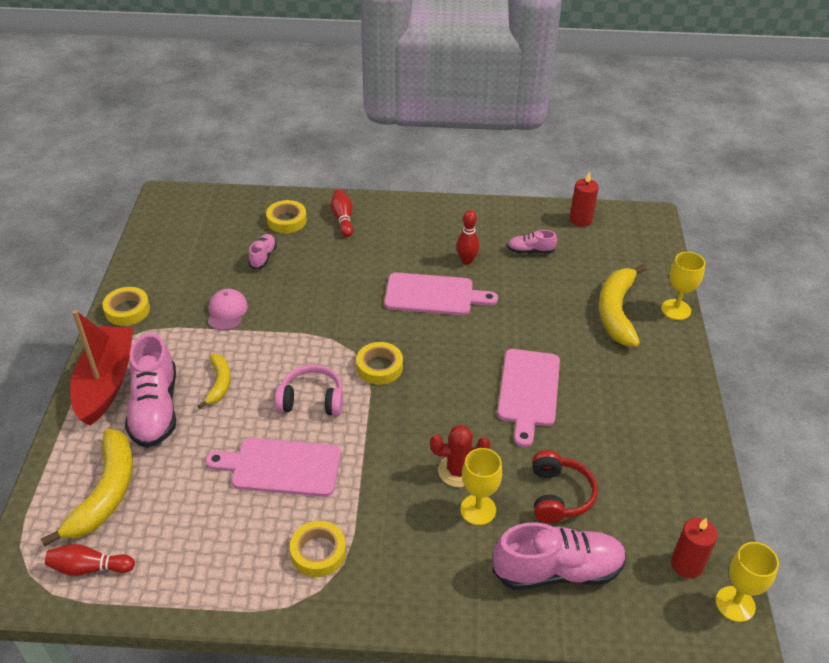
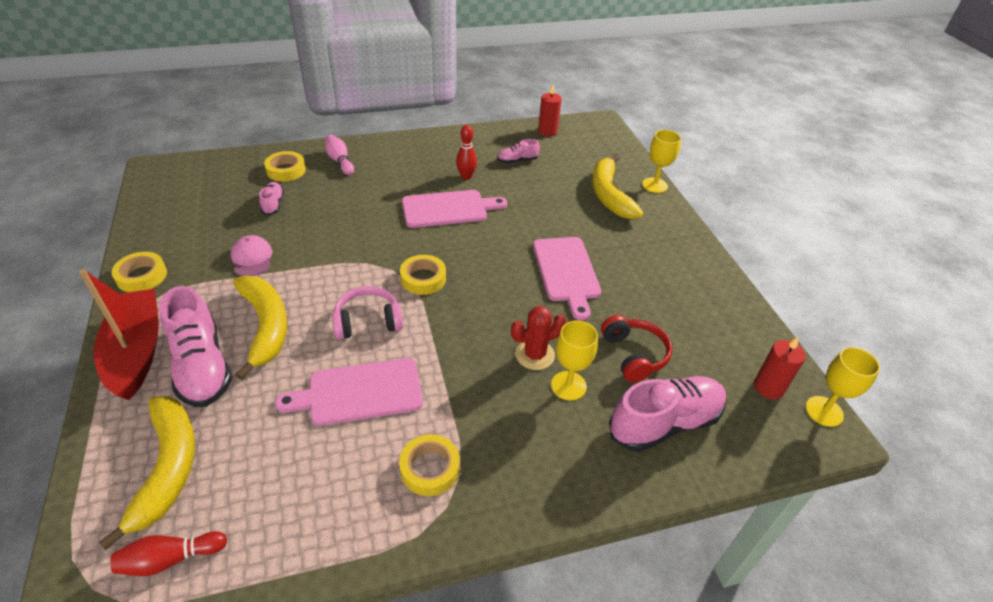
camera: 20 degrees left, 0 degrees up
(219, 383) = (265, 326): yellow banana -> yellow banana, size x1.80
(343, 219) = (340, 161): red bowling pin -> pink bowling pin

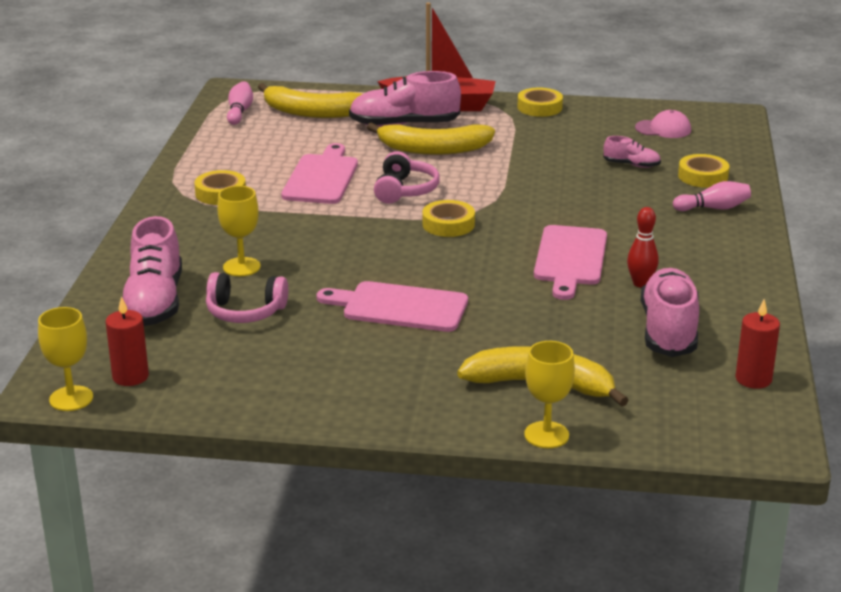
camera: 115 degrees right, 15 degrees down
(170, 559) = (239, 112): red bowling pin -> pink bowling pin
(252, 258) = (538, 150): pink cap -> pink cap (663, 129)
(517, 161) = (668, 331): pink shoe -> pink shoe, size x2.03
(534, 355) = (293, 259): red cactus -> none
(633, 355) = (245, 311): red headphones -> pink headphones

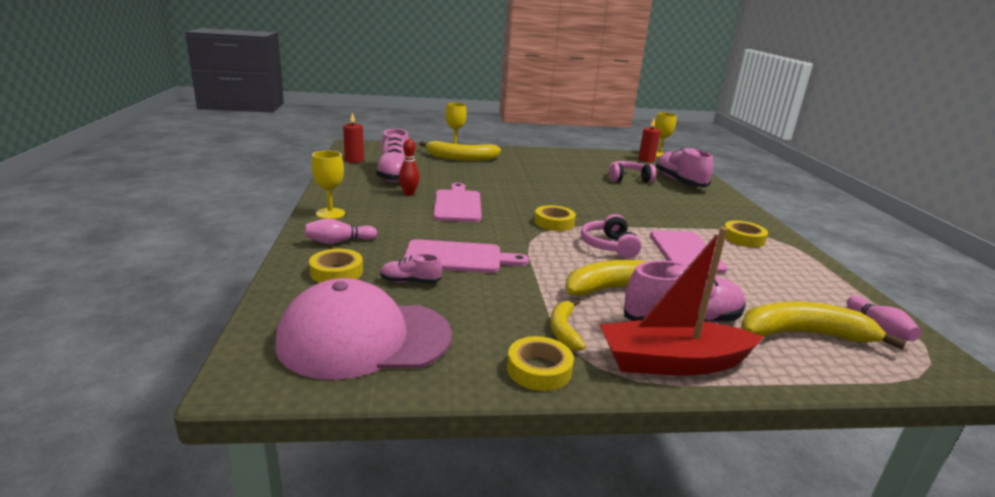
camera: 165 degrees right, 5 degrees down
(241, 267) = (659, 196): yellow goblet -> yellow goblet (330, 214)
(400, 307) = (549, 182): pink cutting board -> pink cutting board (458, 258)
(508, 125) = (564, 330): none -> yellow banana
(663, 129) = (364, 338): pink cap -> pink cap, size x2.29

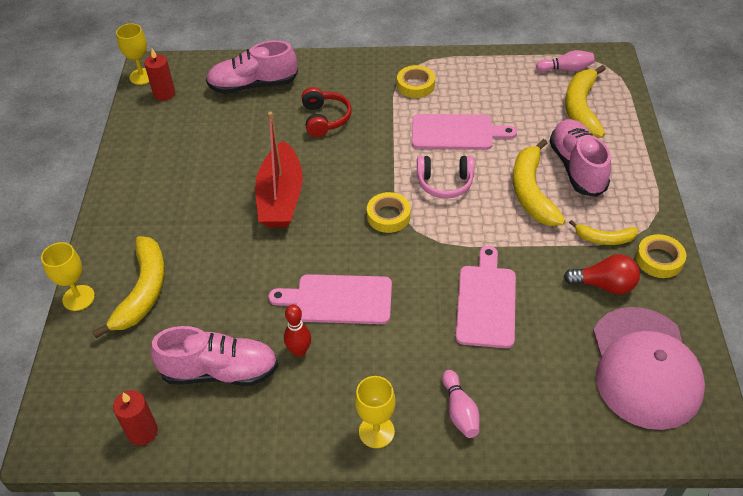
camera: 80 degrees left, 25 degrees up
(336, 272) = (533, 403): yellow tape -> none
(410, 281) = (543, 340): pink shoe -> none
(488, 323) = (604, 285): none -> red light bulb
(628, 179) = (243, 127): pink headphones -> none
(660, 203) = (325, 119): none -> red headphones
(672, 362) = (633, 186): red boat -> red boat (281, 197)

